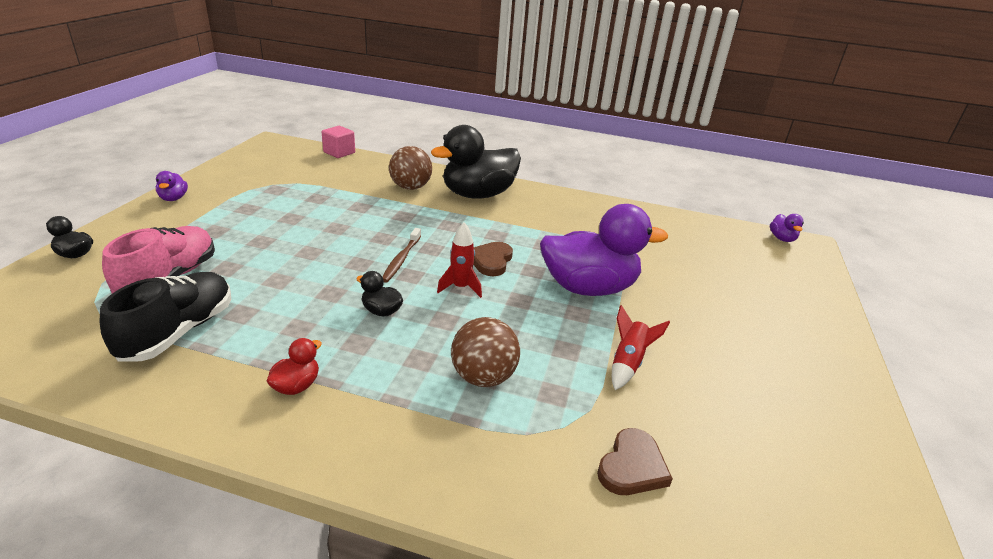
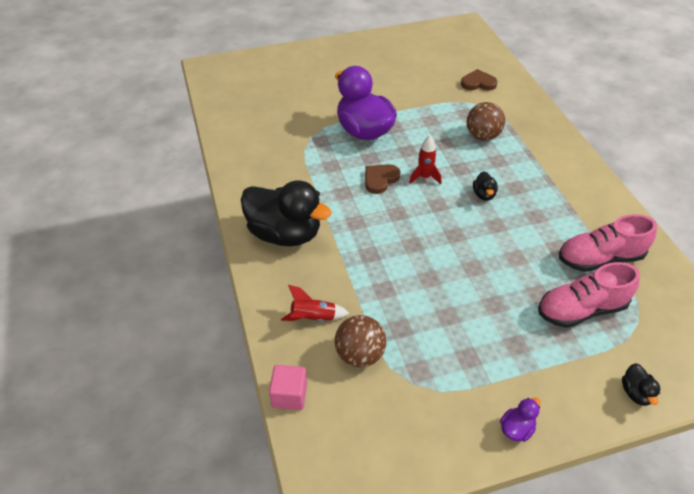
camera: 120 degrees left, 15 degrees up
(179, 332) = (600, 258): black shoe -> pink shoe
(296, 386) = (564, 187): red duck -> none
(401, 259) = (427, 218): brown toothbrush -> none
(410, 187) = (315, 282): brown ball -> brown ball (360, 355)
(491, 261) = (380, 179): brown heart -> brown heart turned 150 degrees clockwise
(628, 363) = (416, 100): red rocket -> red rocket (313, 318)
(782, 238) = (208, 76): purple duck -> none

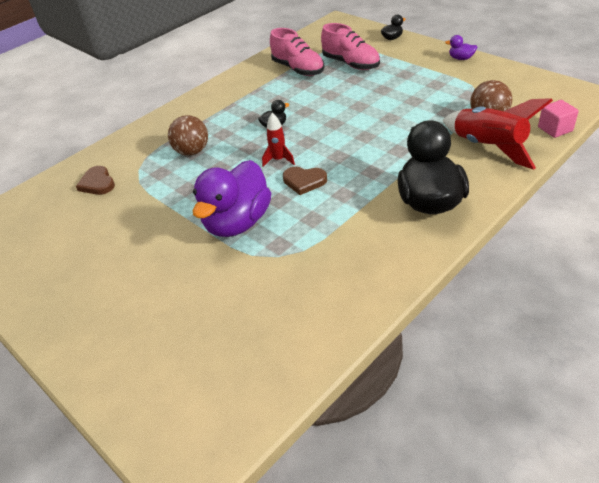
camera: 115 degrees left, 5 degrees down
(313, 318) = (488, 147): red rocket -> red rocket, size x1.96

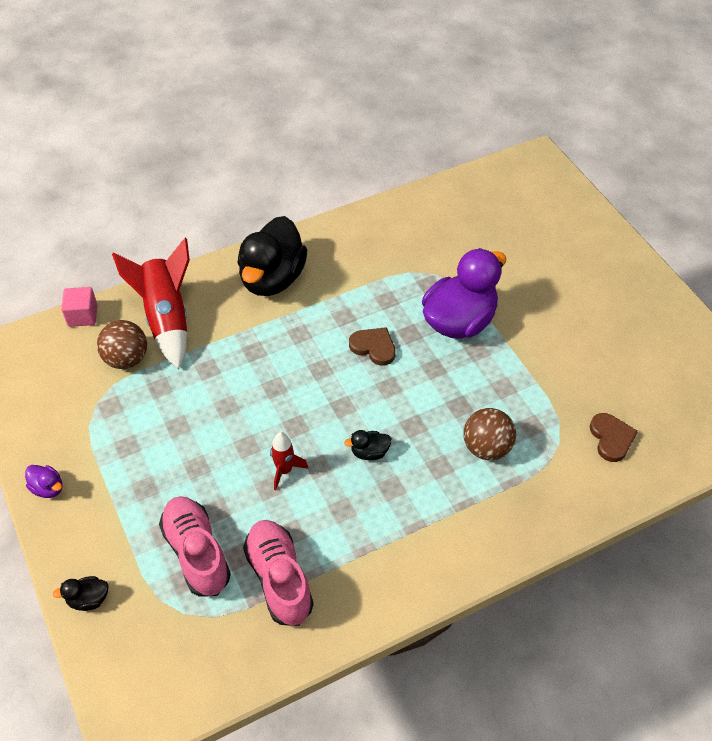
camera: 165 degrees left, 10 degrees up
(278, 160) = (387, 390): red rocket -> red rocket (284, 470)

